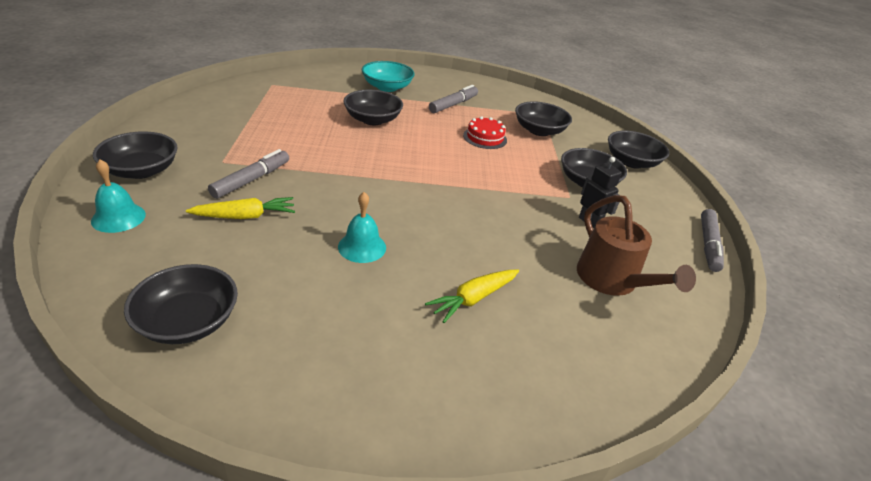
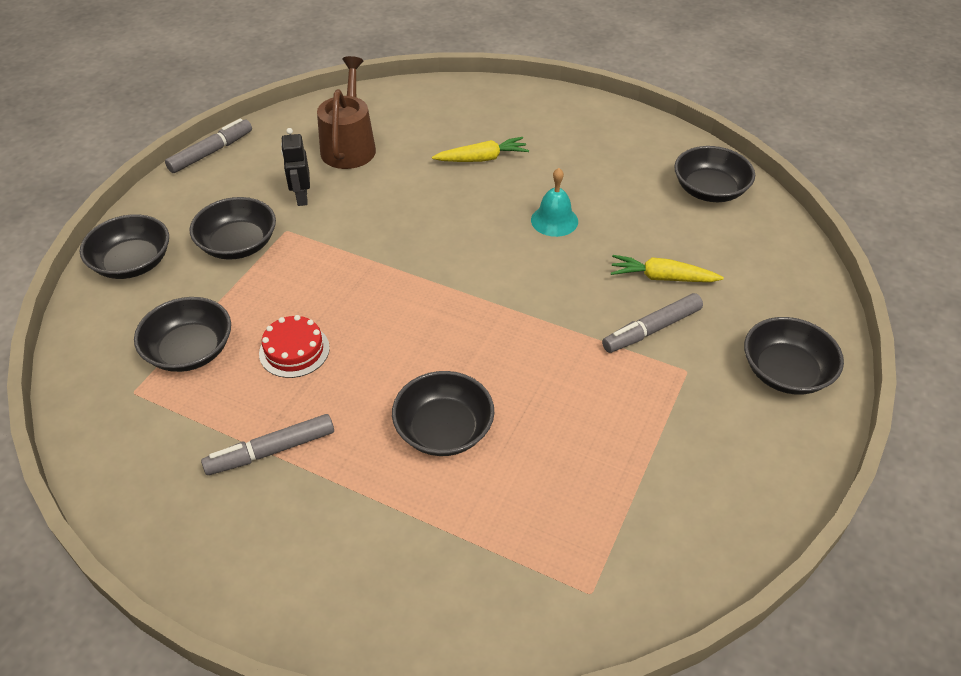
camera: 150 degrees left, 10 degrees up
(118, 217) = (791, 302): turquoise bell -> none
(387, 87) = (359, 540): turquoise bowl -> none

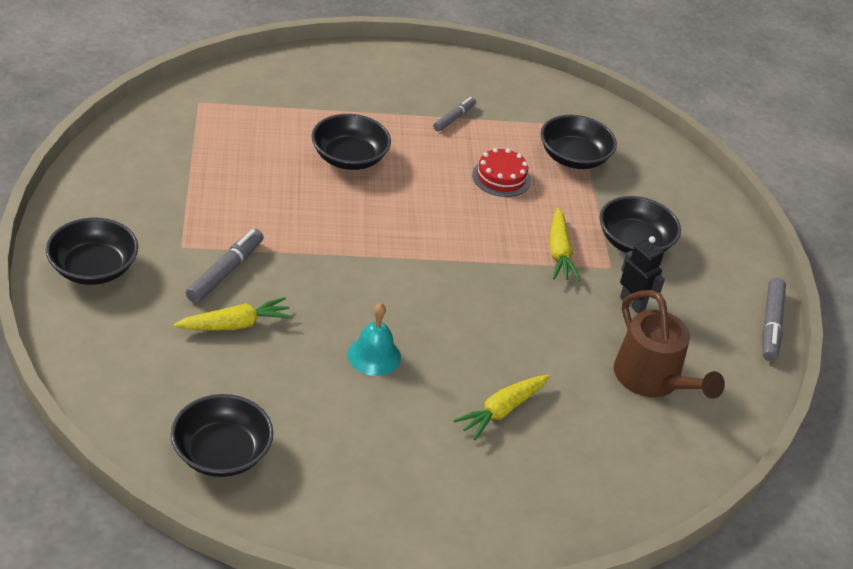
camera: 145 degrees right, 5 degrees down
(132, 263) = (695, 203): black bowl -> none
(271, 451) = (454, 118): grey marker -> grey marker, size x0.65
(318, 256) = (559, 252): none -> yellow carrot

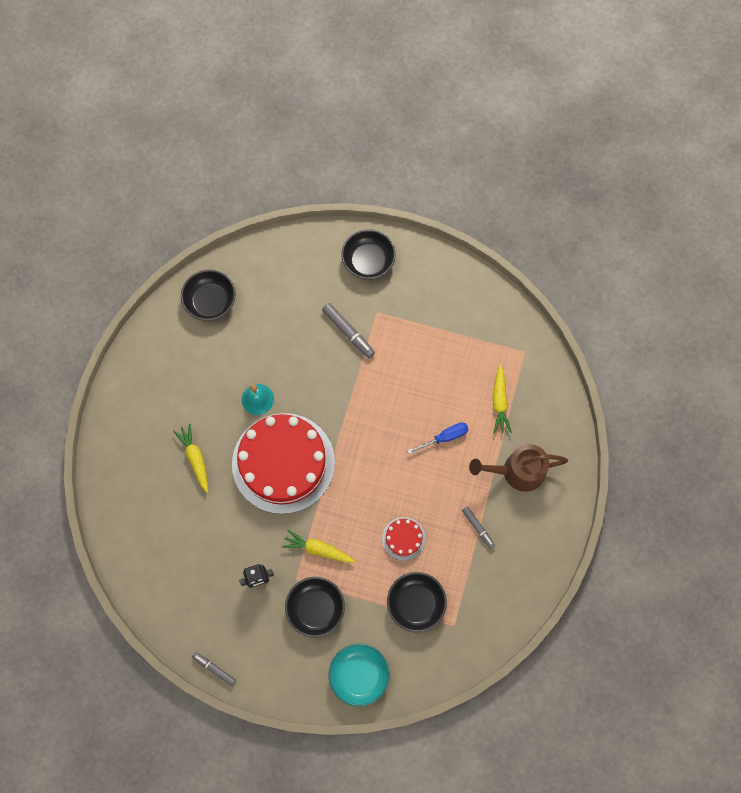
camera: 115 degrees right, 30 degrees up
(235, 324) = (302, 328): yellow carrot -> yellow carrot (499, 402)
(349, 158) = (444, 437): black bowl -> blue screwdriver
(459, 308) = (283, 463): none -> red cake
(652, 379) = (192, 561): brown watering can -> brown watering can (518, 471)
(686, 193) = (359, 675): none -> turquoise bowl
(771, 325) = (214, 669): grey marker -> grey marker, size x0.65

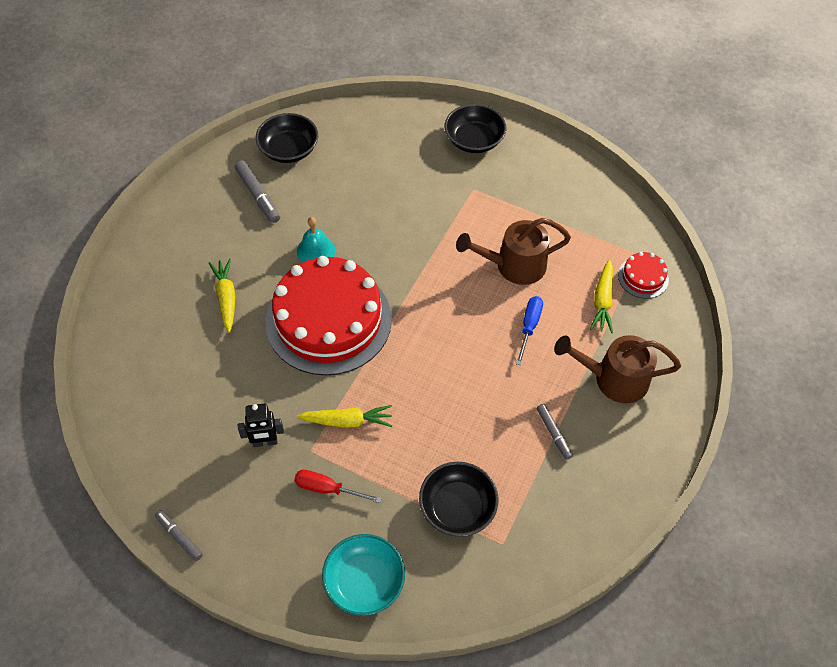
camera: 10 degrees right, 15 degrees down
(315, 608) = (327, 489): black bowl -> red screwdriver
(318, 549) = (347, 421): yellow carrot -> yellow carrot turned 150 degrees clockwise
(348, 332) = (436, 203): grey marker -> grey marker (258, 196)
(403, 538) = (457, 428): red cake -> red cake (643, 277)
(423, 382) = (514, 265): none -> brown watering can
(444, 437) = (529, 327): blue screwdriver -> blue screwdriver turned 60 degrees counterclockwise

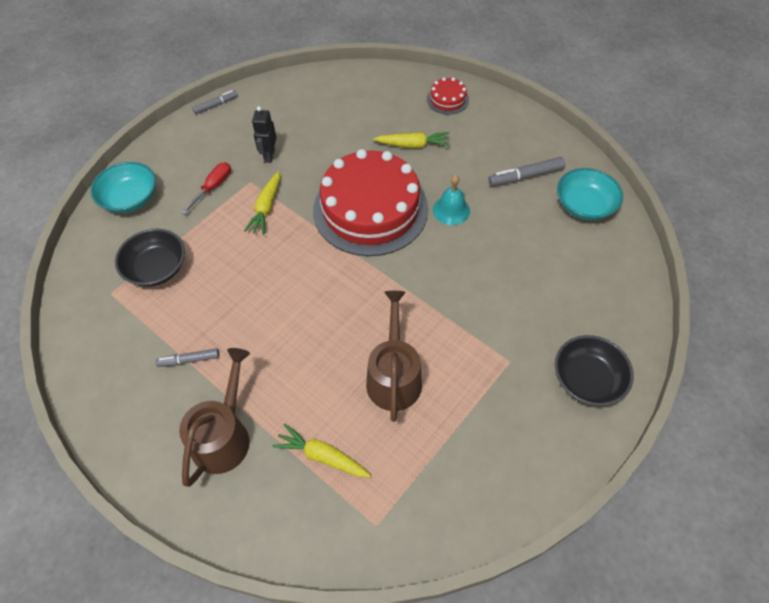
camera: 105 degrees right, 0 degrees up
(289, 149) = (584, 205): black bowl -> turquoise bowl
(529, 327) = (313, 370): blue screwdriver -> none
(643, 277) = (342, 516): red cake -> red cake (447, 99)

